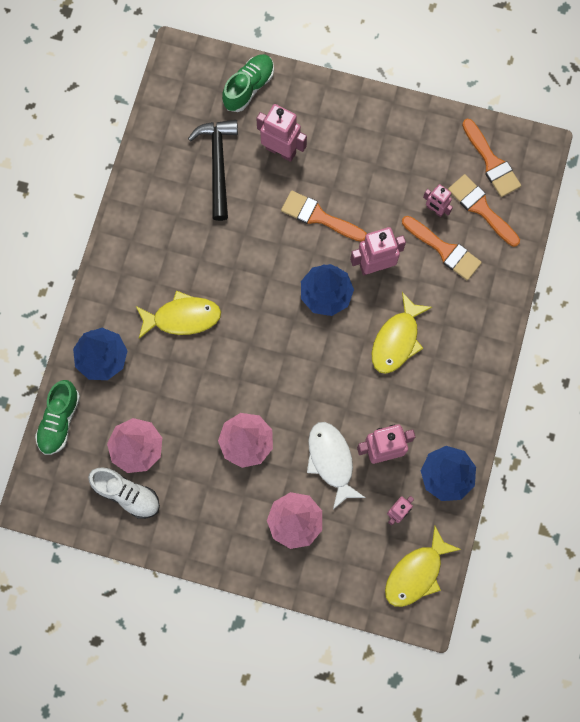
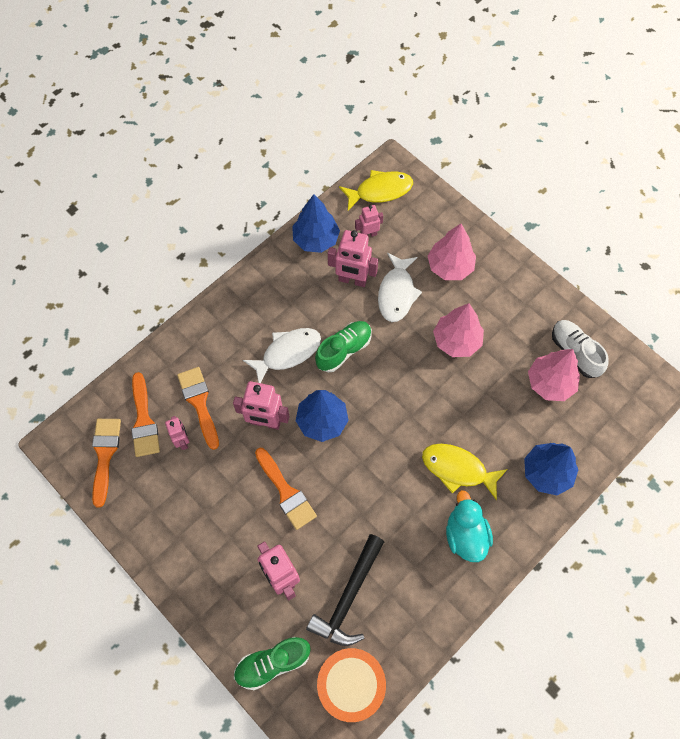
camera: 150 degrees left, 10 degrees down
(59, 420) = (608, 439): green shoe -> green shoe (344, 350)
(148, 264) = (465, 535): none -> turquoise duck
(180, 105) = (351, 685): none -> orange drum
(397, 340) = (287, 353): yellow fish -> white fish

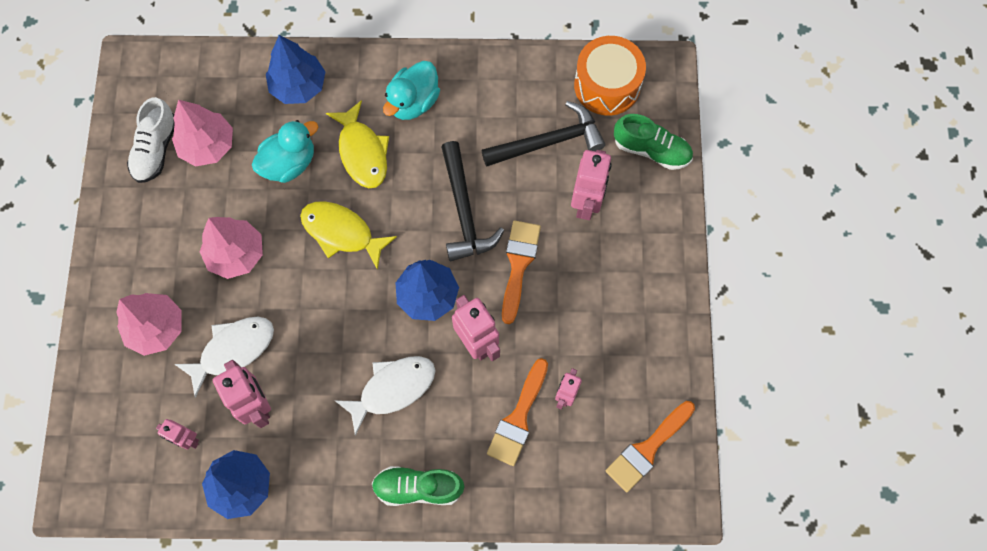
camera: 135 degrees left, 5 degrees up
(144, 420) = (584, 450): orange brush -> none
(287, 353) = (392, 389): white fish -> white fish turned 135 degrees clockwise
(344, 350) = (340, 342): green shoe -> green shoe (418, 488)
(355, 494) = (464, 210): none -> black hammer
(380, 191) = (119, 478): yellow fish -> yellow fish (342, 232)
(492, 419) = (289, 163): none -> turquoise duck

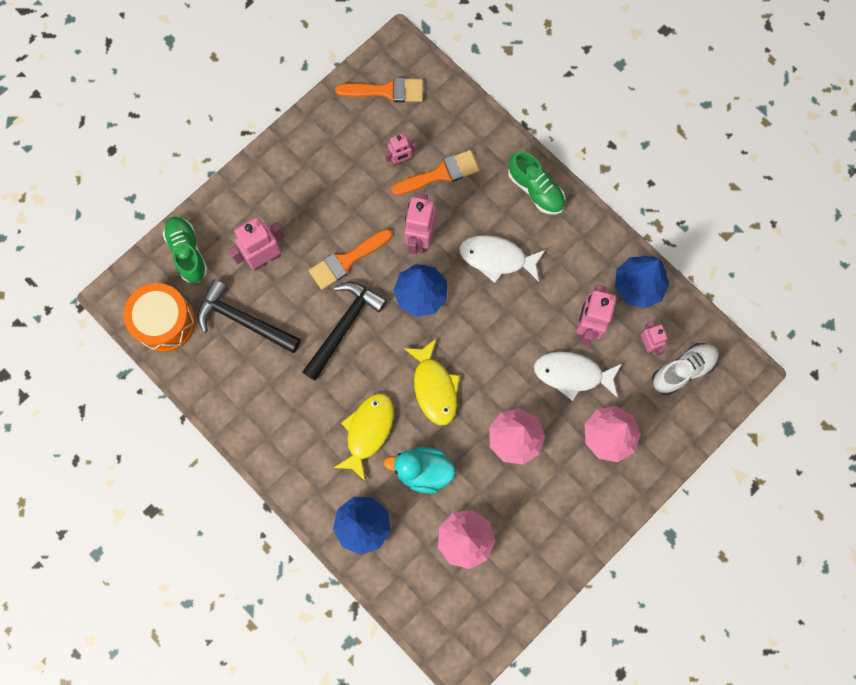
camera: 135 degrees left, 5 degrees up
(156, 149) = (502, 572): white shoe -> white shoe (683, 370)
(413, 102) = (299, 435): turquoise duck -> none

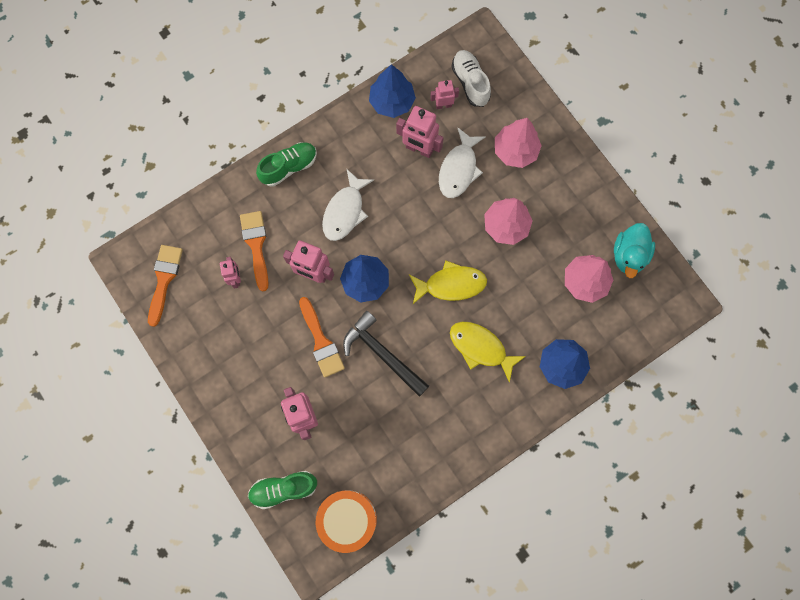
camera: 80 degrees left, 0 degrees up
(244, 320) = (360, 444): black hammer -> none
(422, 471) = (522, 307): turquoise duck -> turquoise duck (629, 255)

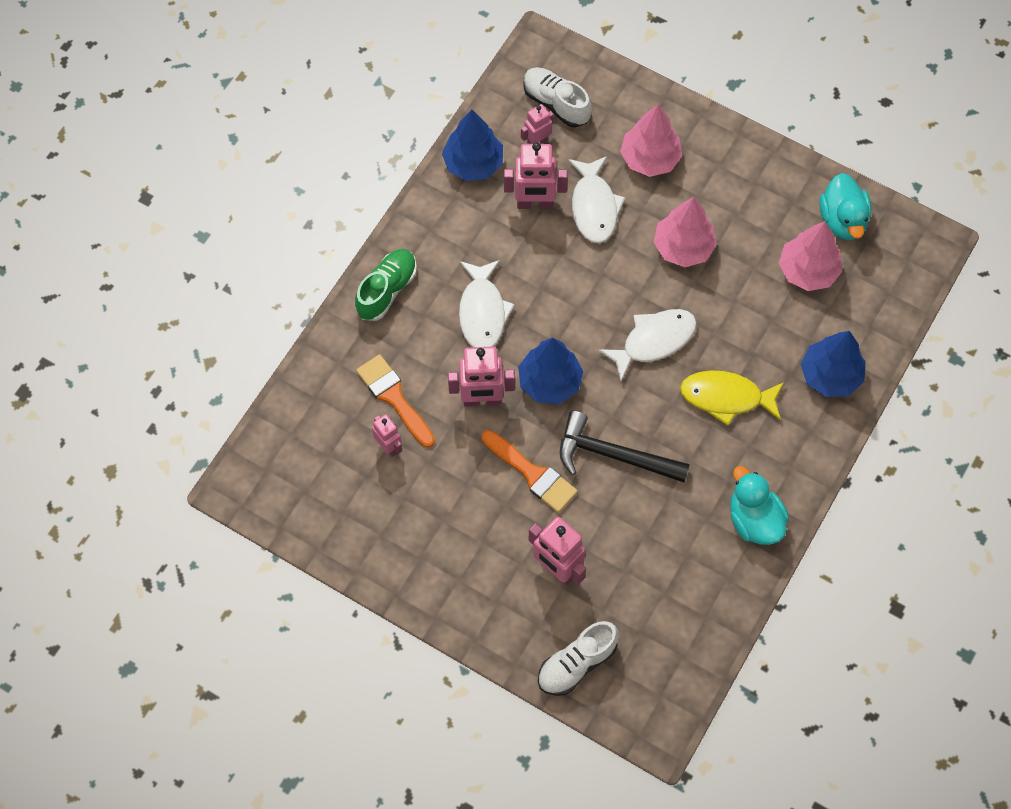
camera: 25 degrees left, 10 degrees down
(164, 279) = (300, 486): orange brush -> none
(284, 489) = (576, 663): green shoe -> white shoe
(347, 519) = (672, 663): orange drum -> none
(451, 284) = (653, 341): yellow fish -> white fish
(455, 445) = (754, 520): none -> turquoise duck

